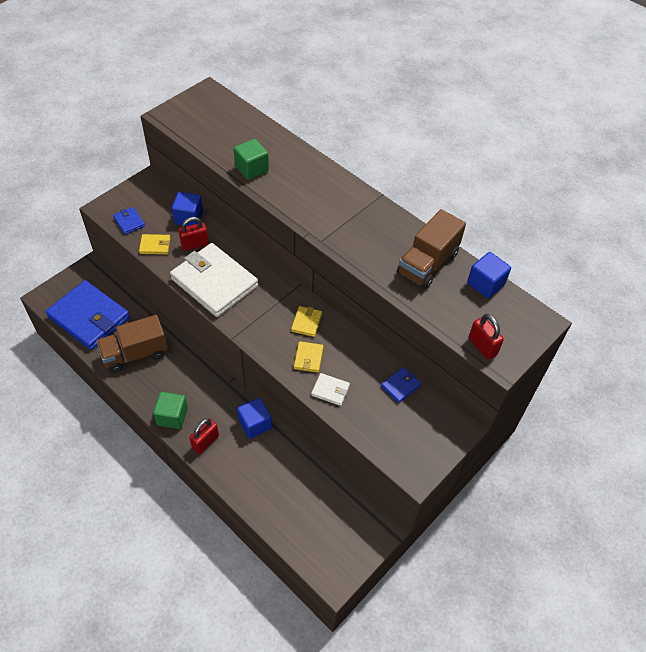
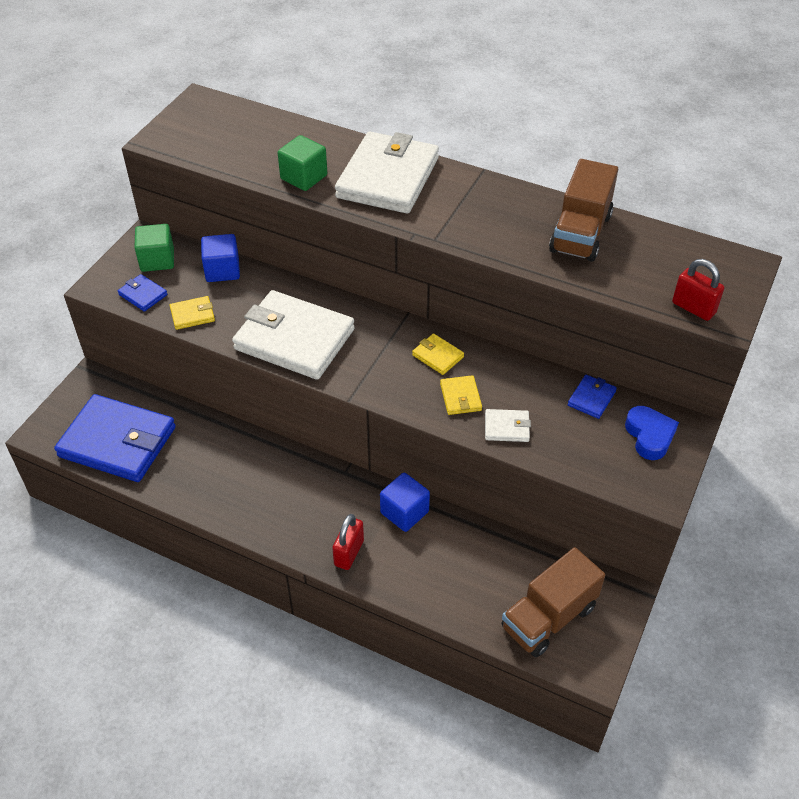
camera: 15 degrees left, 5 degrees down
(135, 354) = (203, 470): brown truck -> brown truck (548, 618)
(172, 416) = (289, 534): green cube -> green cube (157, 260)
(195, 245) = (246, 300): red padlock -> none
(306, 322) = (438, 356): yellow wallet -> yellow wallet turned 45 degrees counterclockwise
(310, 184) = (388, 178): none -> white wallet
(429, 427) = (649, 436): none -> blue heart
(485, 284) = (661, 238): blue cube -> none

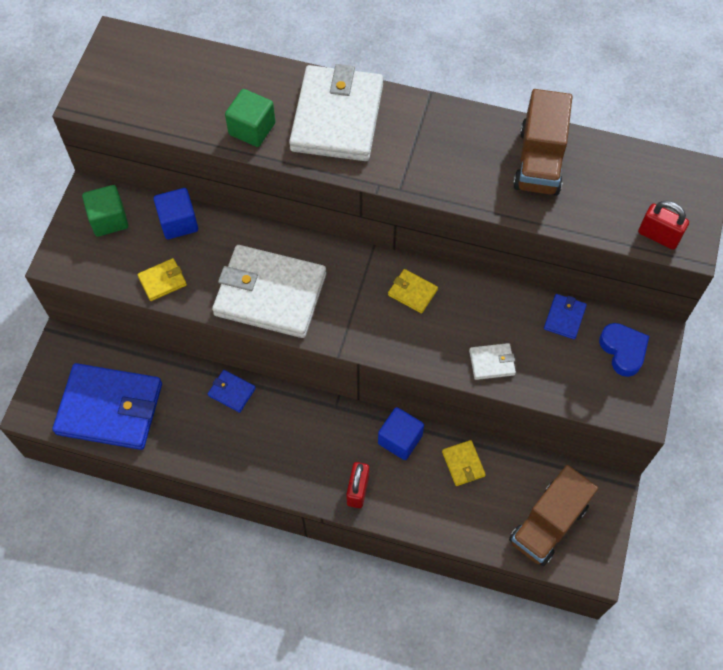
camera: 10 degrees left, 15 degrees up
(143, 295) = (106, 264): blue wallet -> blue wallet (232, 392)
(460, 397) = (443, 336): yellow wallet -> yellow wallet (463, 464)

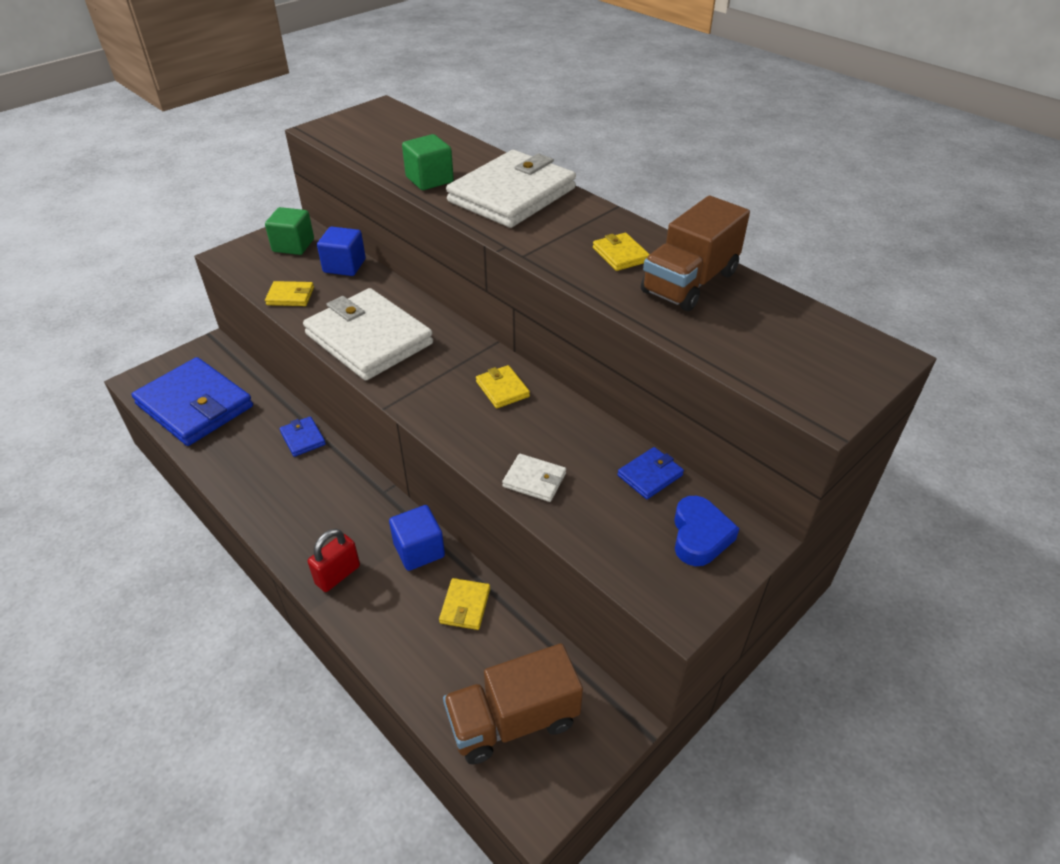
camera: 30 degrees right, 20 degrees down
(471, 153) = (620, 255): none -> yellow wallet
(658, 236) = (788, 387): red padlock -> none

